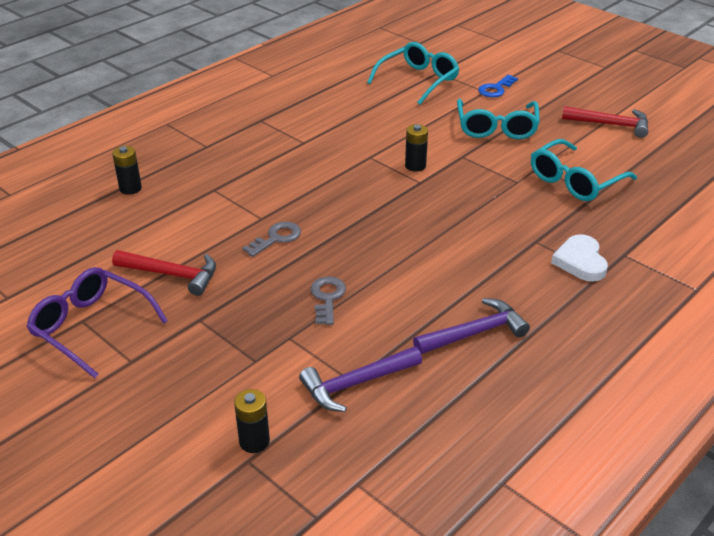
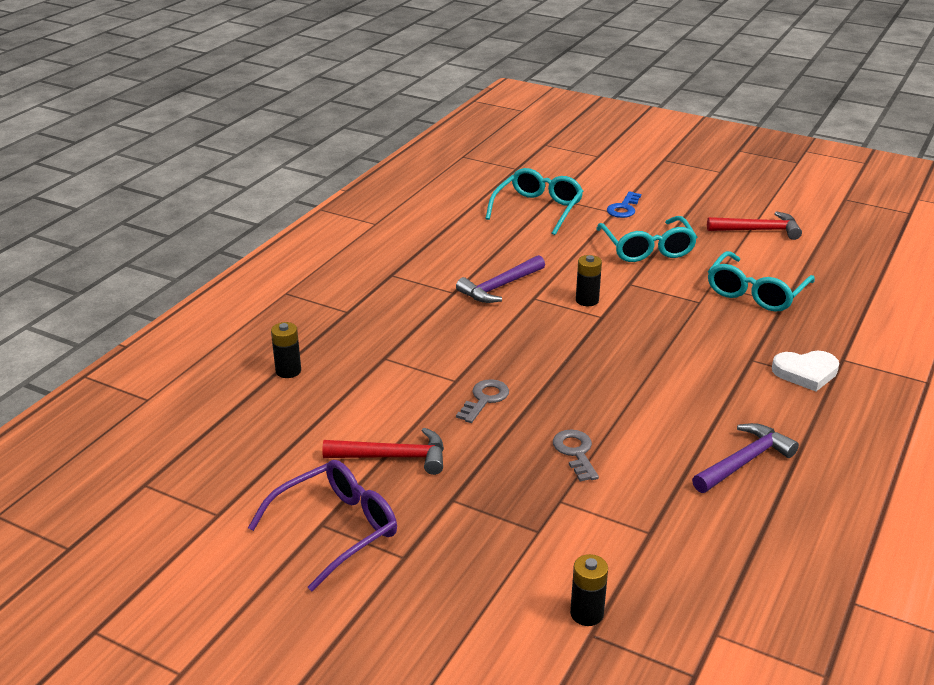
camera: 15 degrees left, 5 degrees down
(91, 327) = (336, 529): purple glasses -> purple glasses turned 120 degrees clockwise
(356, 383) = (656, 534): purple hammer -> purple hammer (500, 287)
(580, 261) = (805, 373): white heart -> white heart turned 75 degrees counterclockwise

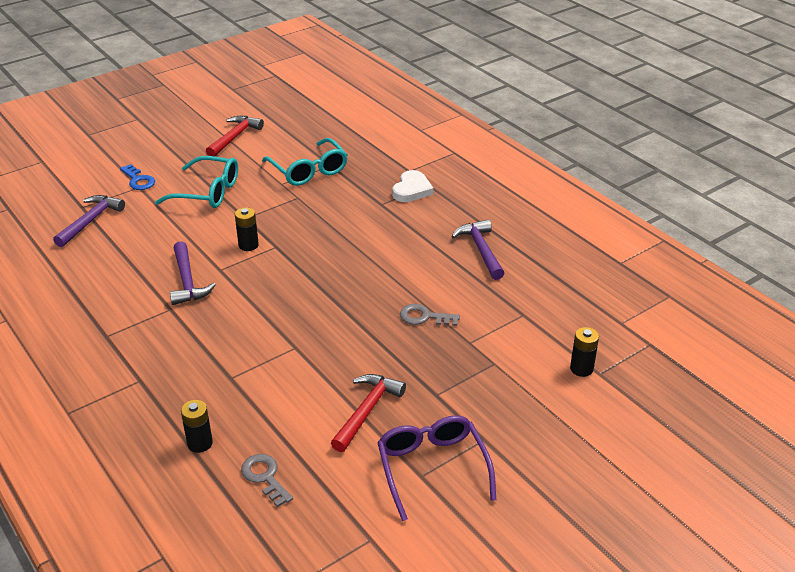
camera: 65 degrees left, 5 degrees up
(484, 399) = (331, 339): grey key -> grey key (265, 477)
(538, 209) = (90, 221): turquoise glasses -> purple hammer

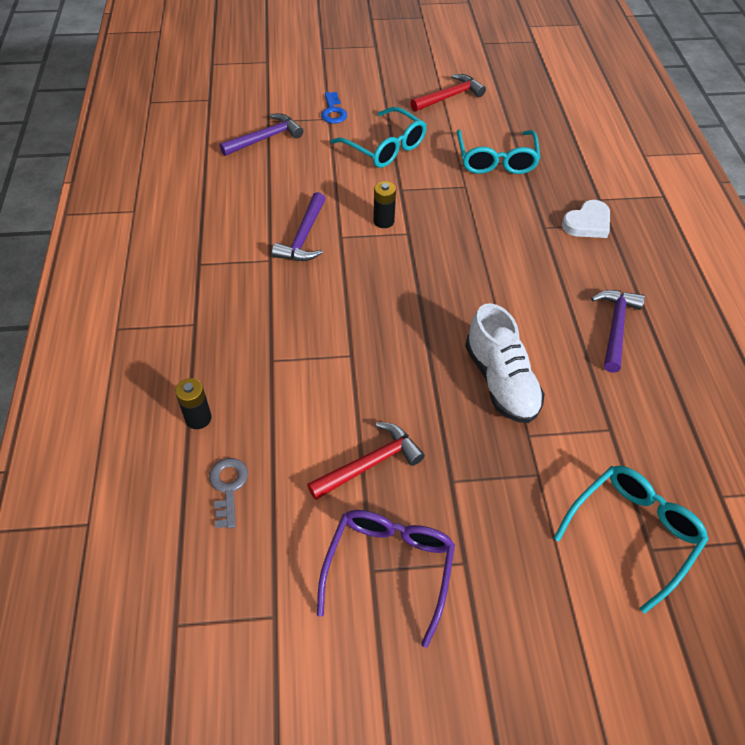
camera: 30 degrees right, 15 degrees up
(424, 317) = (500, 381): grey key -> white shoe
(581, 369) = (633, 532): black battery -> turquoise glasses

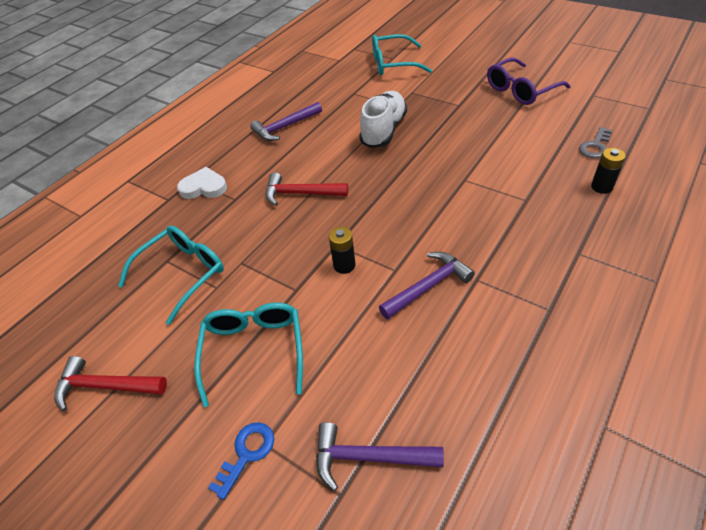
camera: 135 degrees left, 5 degrees down
(370, 464) = (498, 126): red hammer -> red hammer (301, 193)

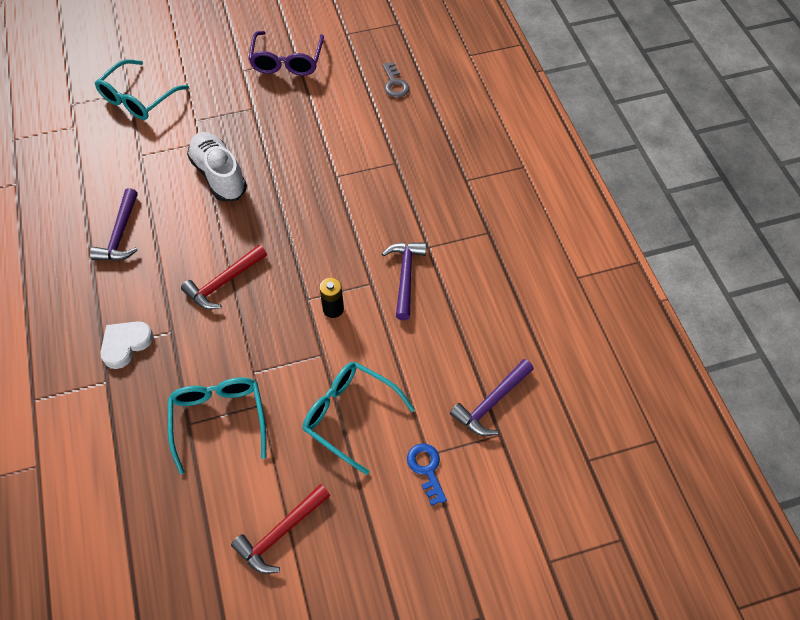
camera: 55 degrees left, 10 degrees up
(601, 187) = (431, 117): black battery -> none

